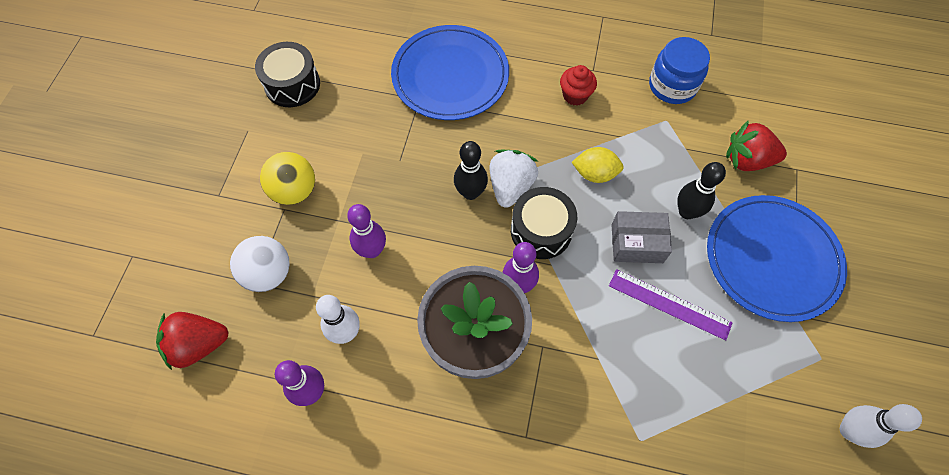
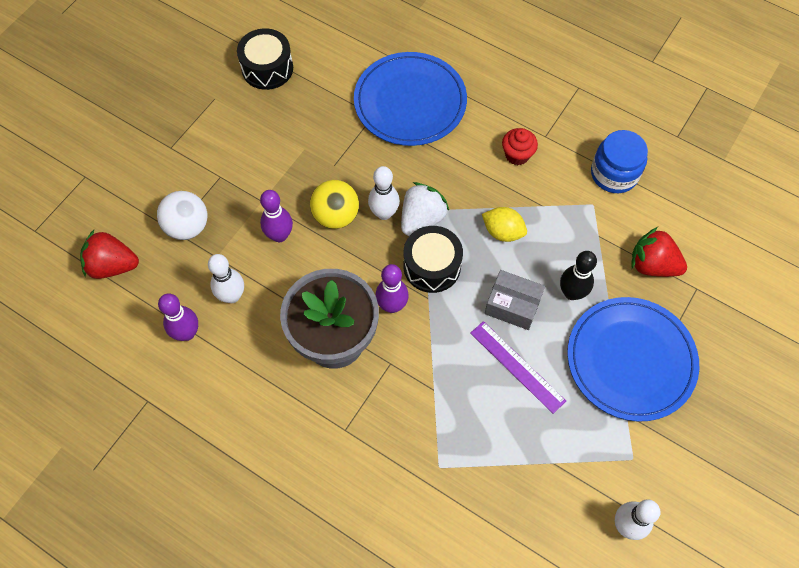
camera: 20 degrees right, 0 degrees up
(294, 191) = (234, 164): yellow ball -> yellow ball (336, 216)
(470, 192) = (384, 213): black bowling pin -> white bowling pin

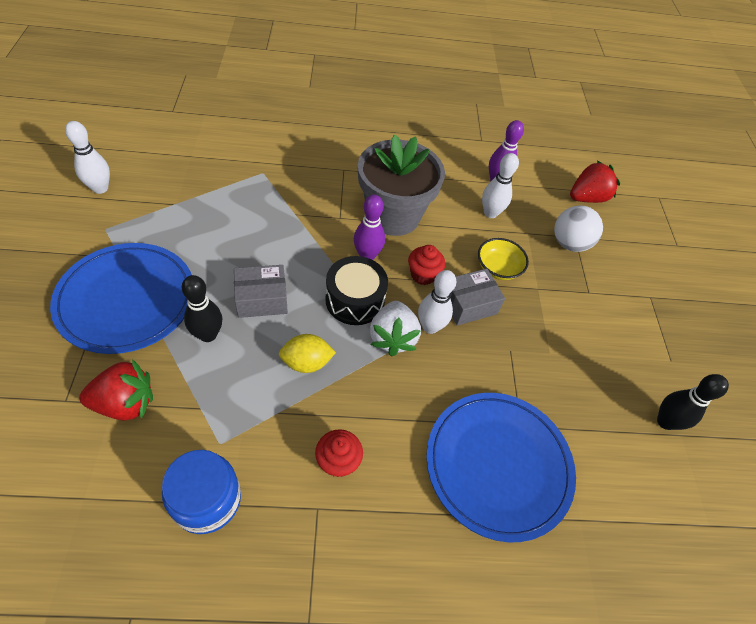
camera: 140 degrees right, 10 degrees down
(267, 68) = (665, 421): black drum -> black bowling pin
(279, 235) = (498, 268): purple bowling pin -> yellow bowl
(336, 216) = (468, 304): yellow ball -> grey box
(354, 261) = (423, 275): none -> red cupcake
(517, 366) = (234, 254): purple ruler -> none

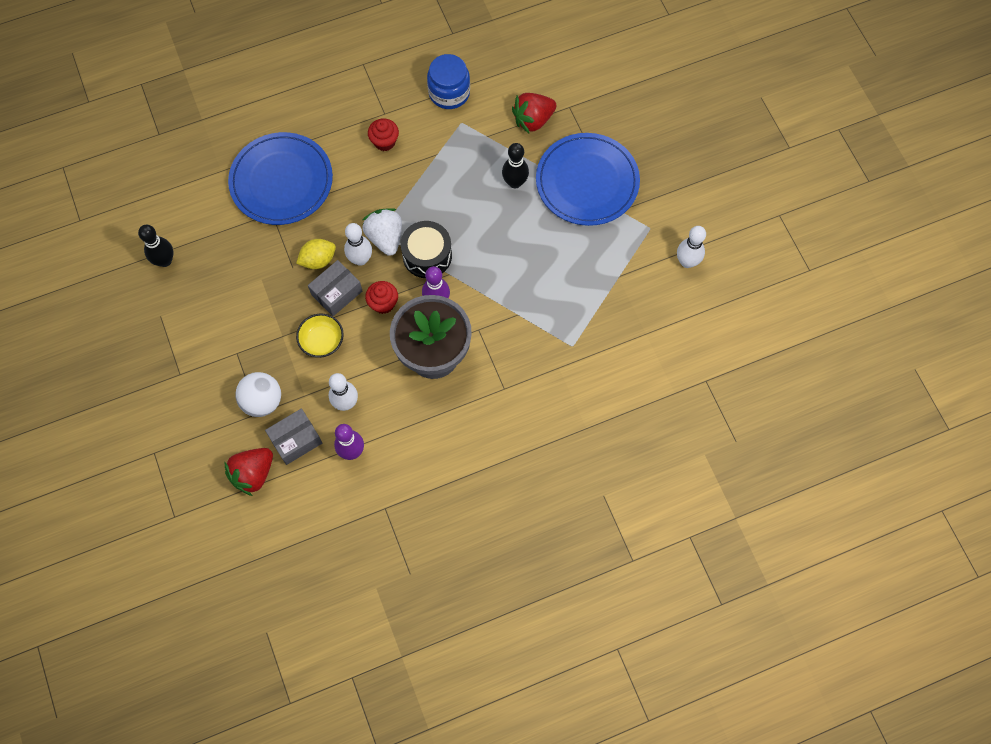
camera: 165 degrees right, 15 degrees up
(262, 299) = (495, 225): grey box -> grey box (296, 440)
(306, 362) = (437, 193): yellow lemon -> yellow lemon (318, 260)

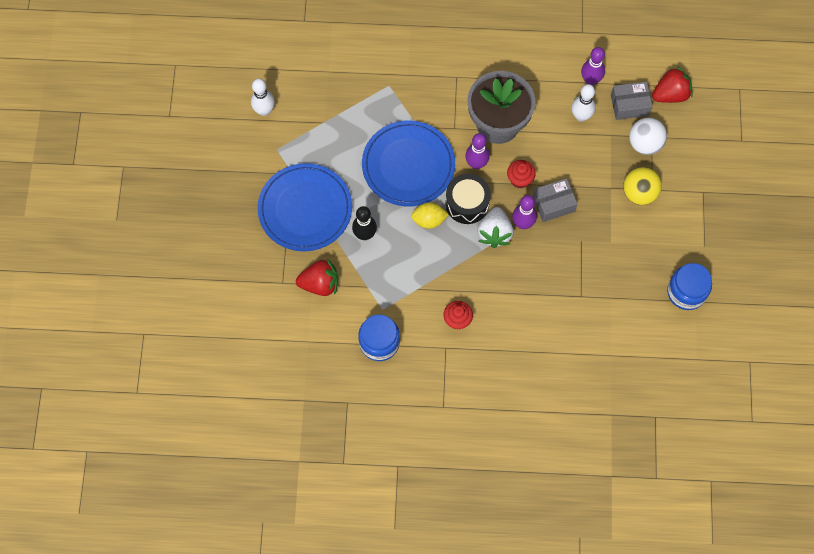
camera: 155 degrees left, 0 degrees up
(165, 261) = (686, 292): black bowling pin -> blue jar
(249, 343) = (639, 193): none -> yellow ball
(281, 181) = (562, 322): blue plate -> blue plate (408, 165)
(318, 260) = (557, 238): yellow lemon -> yellow lemon (429, 220)
(322, 341) = (581, 170): yellow bowl -> none
(360, 259) = (522, 223): white bowling pin -> purple bowling pin

